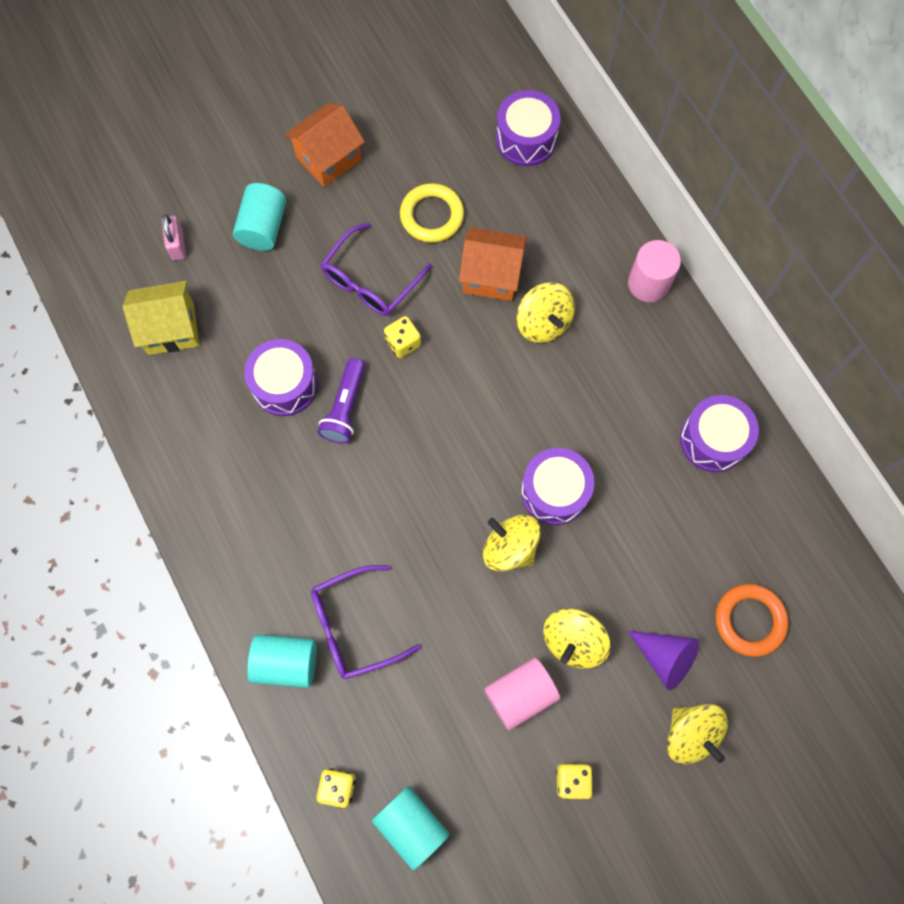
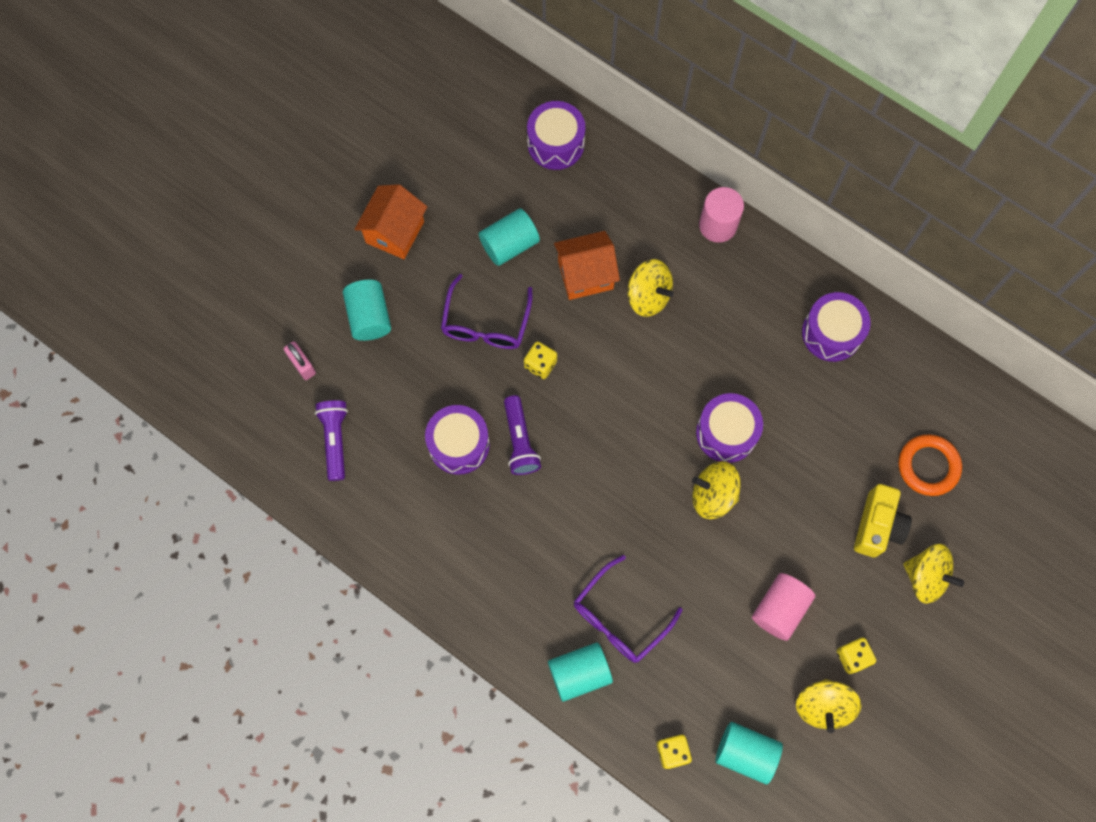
camera: 25 degrees left, 0 degrees up
(171, 329) = (335, 440): yellow house -> purple flashlight
(432, 216) = (509, 244): yellow ring -> turquoise cylinder
(573, 641) = (800, 547): yellow spinning top -> yellow spinning top (823, 706)
(665, 657) = (877, 526): purple cone -> yellow camera

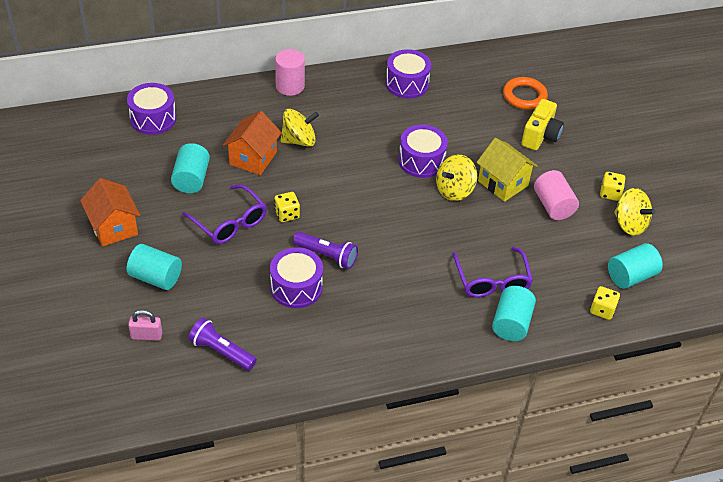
camera: 55 degrees left, 25 degrees down
(767, 536) = (503, 183): none -> yellow house
(877, 526) = (540, 136): yellow camera -> yellow camera turned 60 degrees clockwise
(925, 577) = (588, 136): yellow spinning top -> none

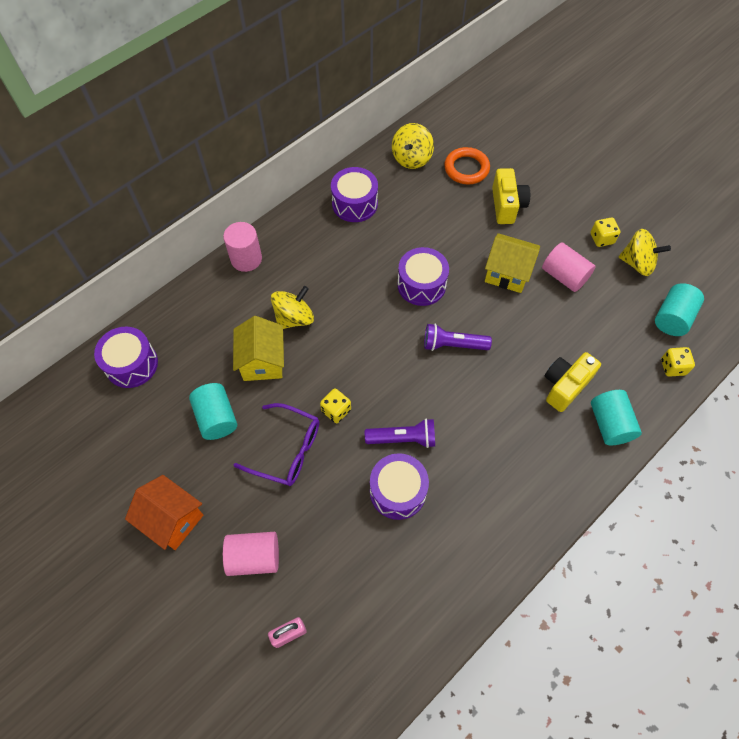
camera: 25 degrees left, 15 degrees up
(156, 277) = (254, 557): turquoise cylinder -> pink cylinder
(221, 351) = (374, 609): purple flashlight -> purple flashlight (453, 344)
(253, 158) = (262, 361): orange house -> yellow house
(454, 190) = (470, 303): yellow spinning top -> yellow spinning top (411, 158)
(492, 281) = (565, 386): purple glasses -> yellow camera

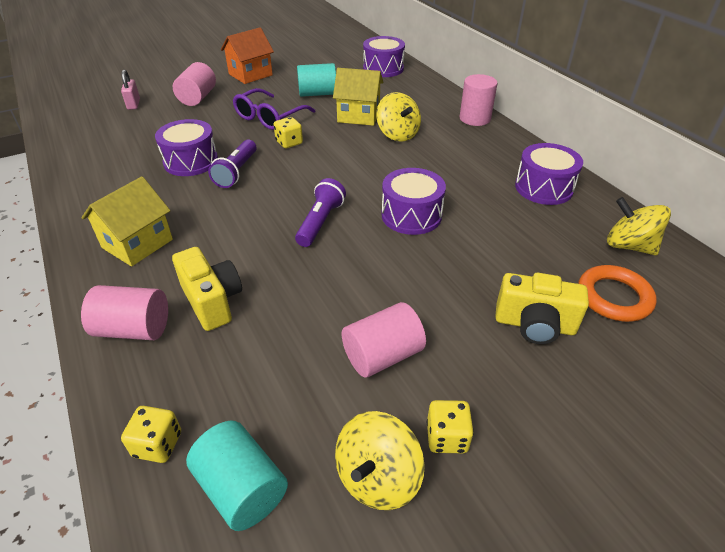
camera: 105 degrees right, 20 degrees down
(507, 273) = (406, 292): yellow house -> yellow house (137, 243)
(609, 424) = (134, 329): turquoise cylinder -> pink cylinder

